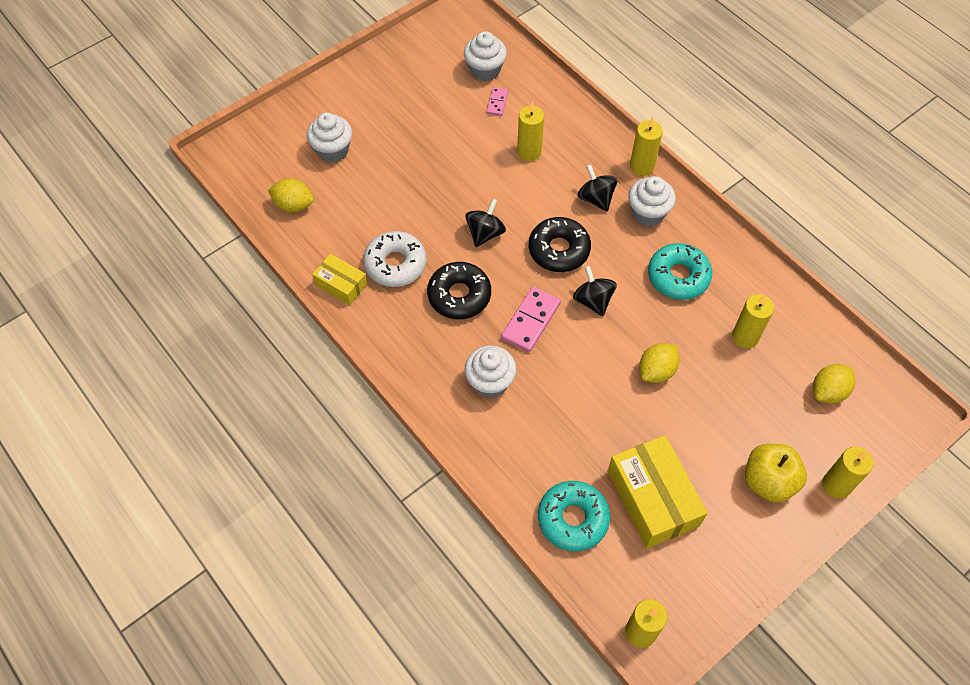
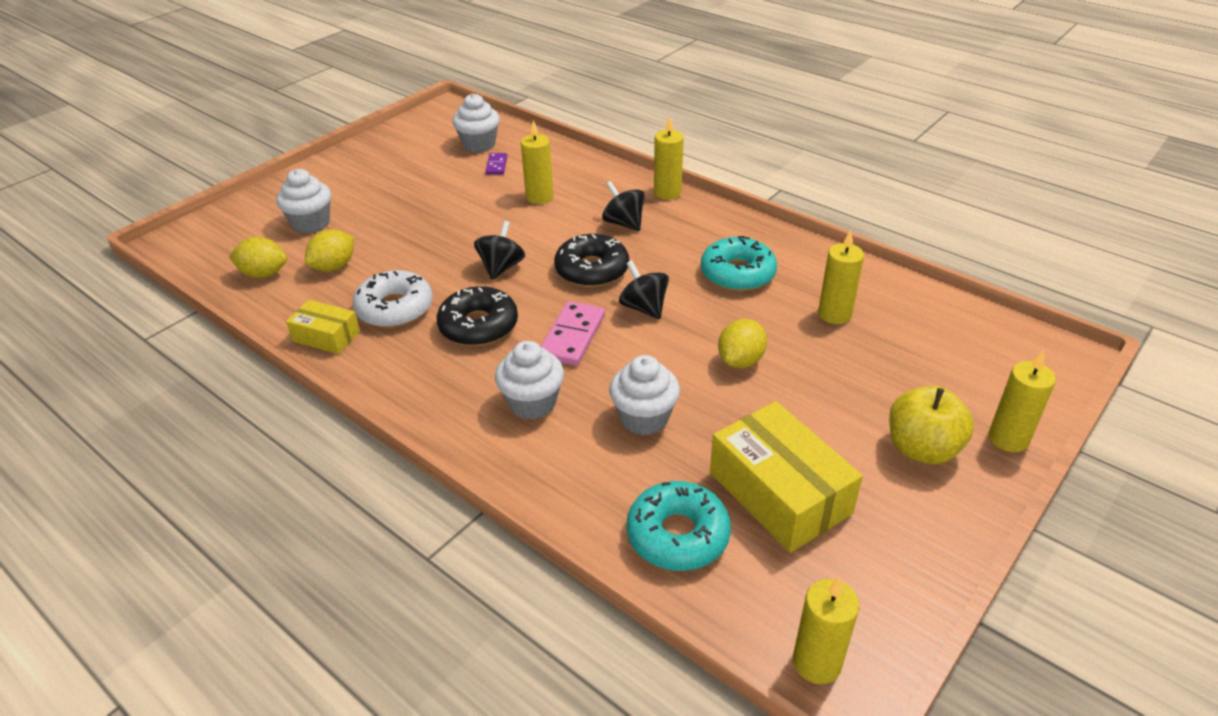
camera: 10 degrees left, 20 degrees down
(497, 102) = (496, 165): pink domino -> purple domino
(648, 213) = (686, 227): white cupcake -> white cupcake (644, 418)
(828, 391) = (953, 349): yellow lemon -> yellow lemon (334, 266)

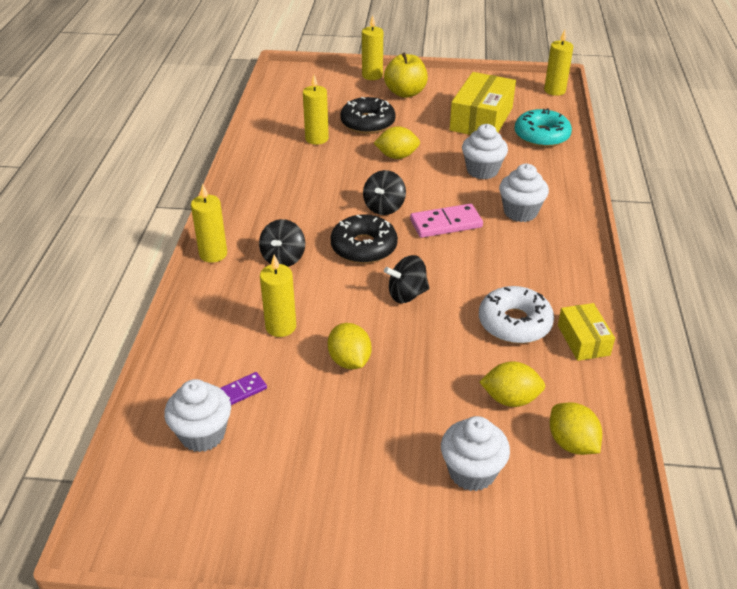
camera: 125 degrees left, 0 degrees up
(466, 213) = (349, 361): none -> yellow lemon
(478, 326) = (483, 269): black donut -> black donut (367, 123)
(737, 273) = (305, 184): turquoise donut -> none

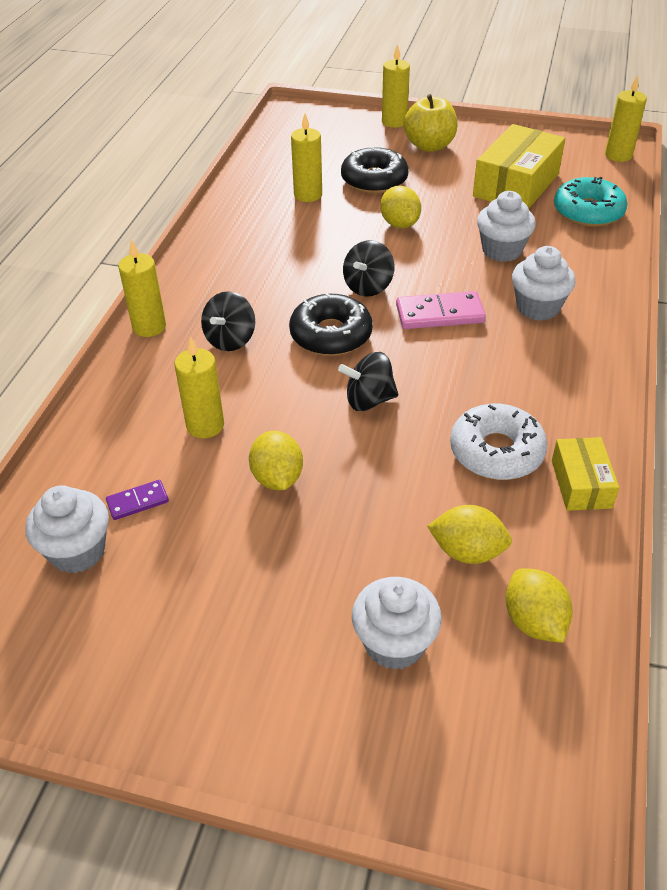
camera: 10 degrees right, 5 degrees up
(397, 156) = (399, 224): yellow lemon -> yellow lemon turned 60 degrees clockwise

